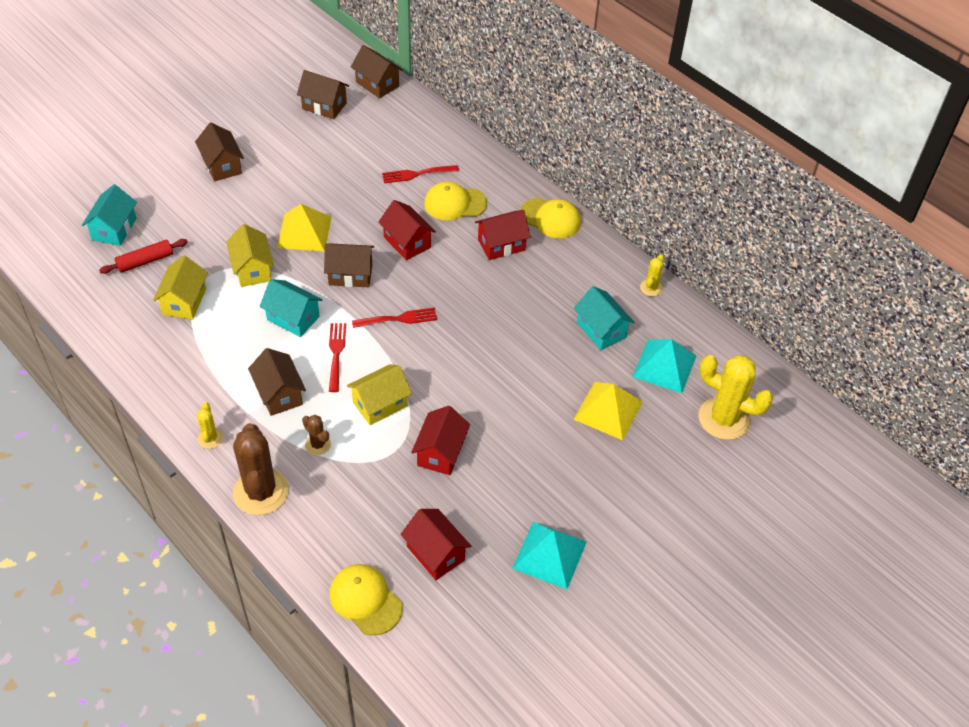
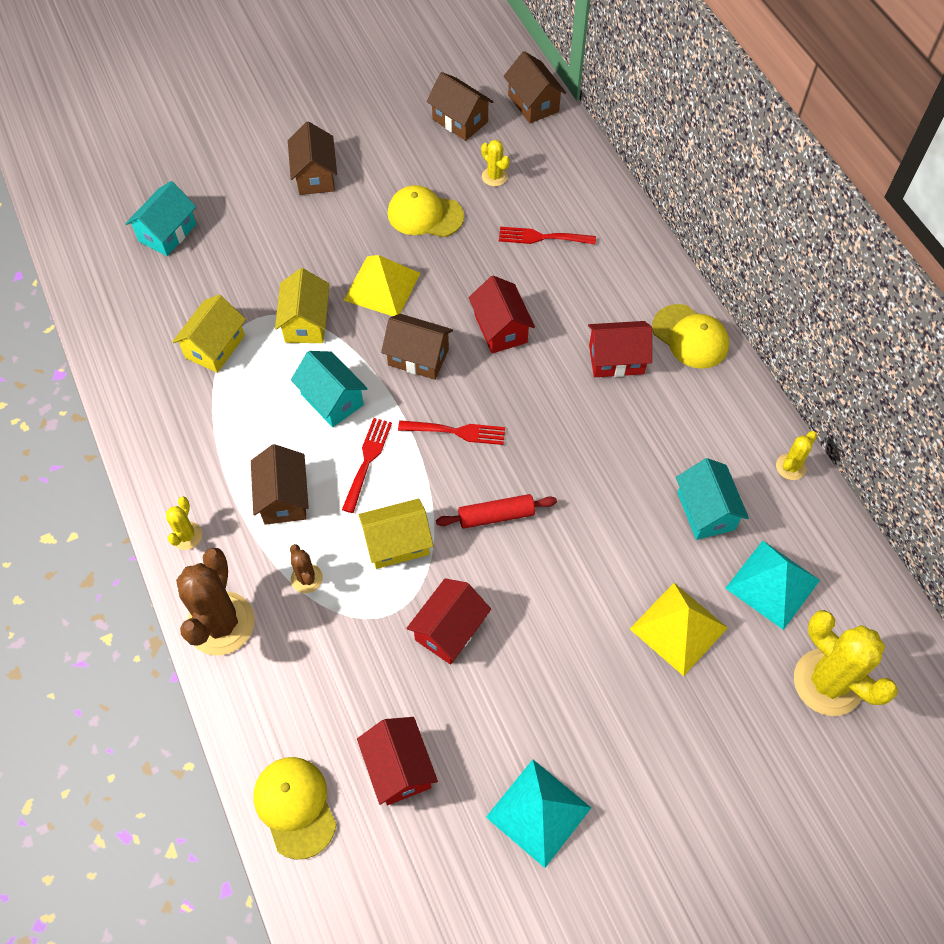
camera: 20 degrees right, 10 degrees up
(145, 261) = (188, 283): red rolling pin -> red rolling pin (496, 516)
(365, 140) = (494, 176): none -> yellow cactus
(455, 203) = (576, 288): yellow cap -> yellow cap (425, 215)

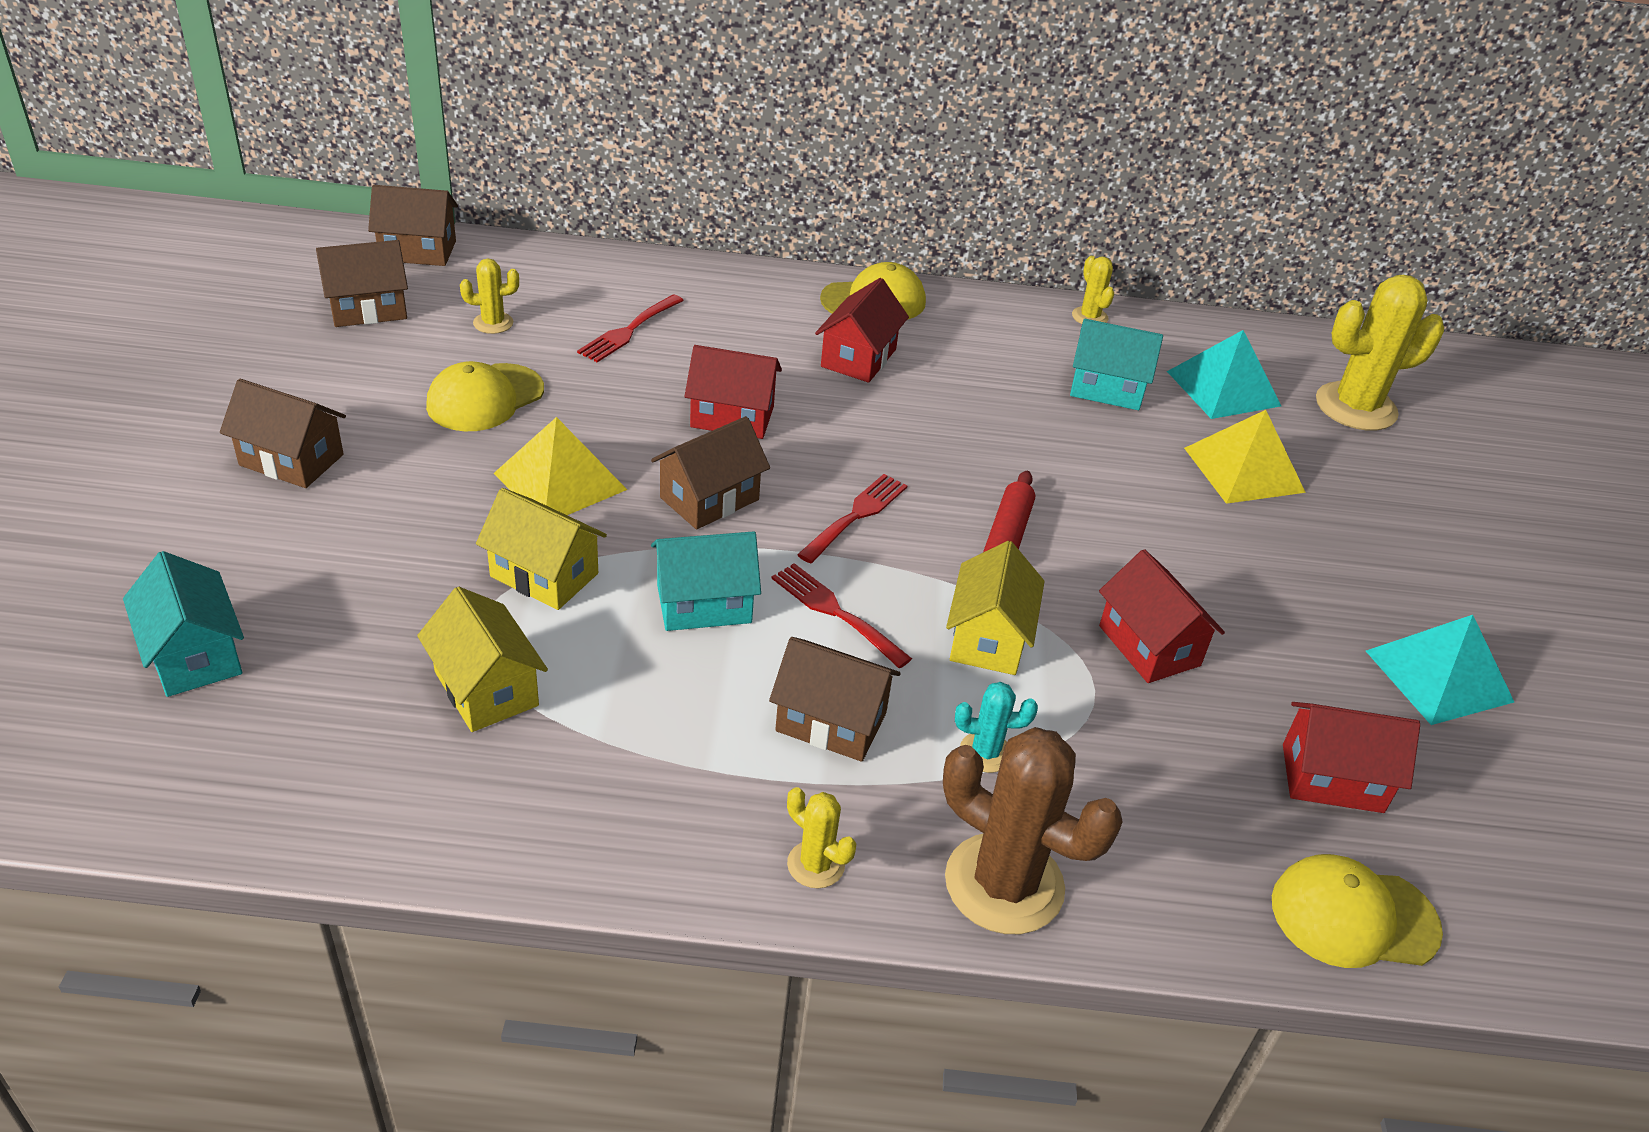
camera: 65 degrees left, 20 degrees down
(306, 578) = (985, 752): brown cactus -> turquoise cactus

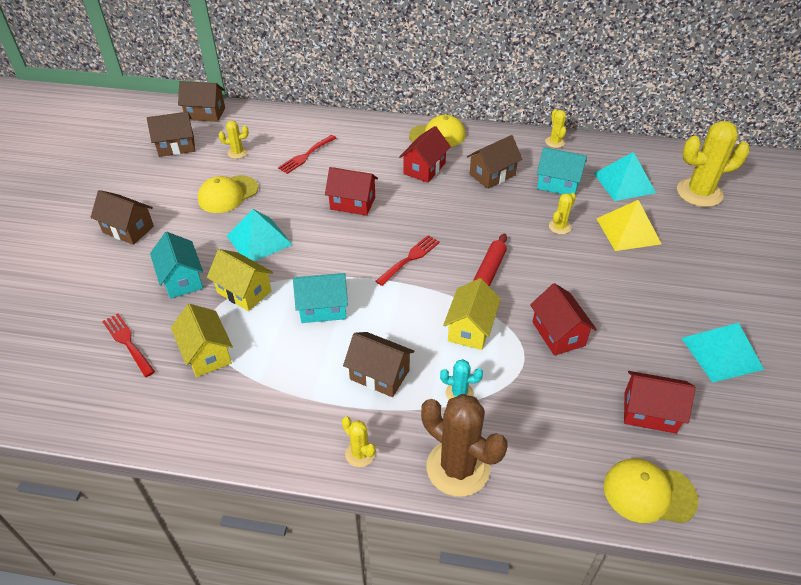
camera: 10 degrees right, 5 degrees up
(194, 655) = (69, 334): turquoise house -> turquoise house (182, 279)
(560, 481) = (259, 240): yellow pyramid -> turquoise pyramid
(709, 499) = (334, 249): brown house -> brown house (492, 175)
(835, 612) = (391, 313): red fork -> red fork (127, 342)
(1122, 462) = (560, 227): none -> yellow cactus

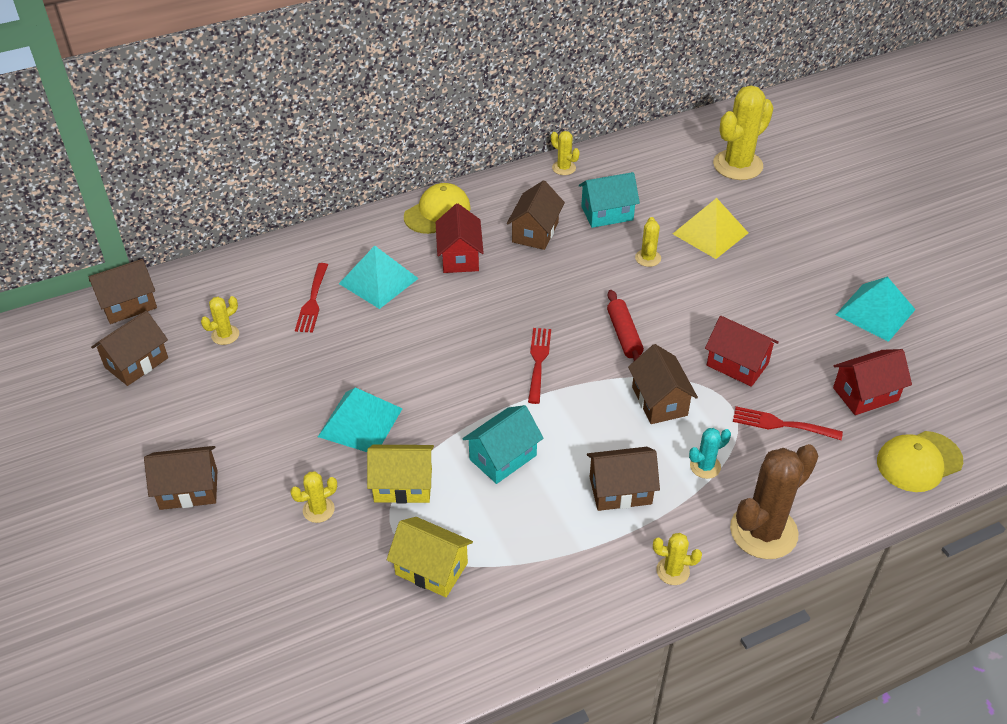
camera: 35 degrees left, 0 degrees up
(127, 342) = (331, 608): red fork -> red fork (781, 424)
(182, 279) = (318, 510): turquoise house -> yellow cactus
(228, 194) = (267, 389): yellow cap -> none
(352, 203) = (421, 331): red house -> none
(458, 468) = (763, 531): brown cactus -> brown cactus turned 45 degrees counterclockwise
(470, 328) = (659, 401): yellow house -> brown house
(624, 183) = (665, 184): turquoise pyramid -> turquoise pyramid (378, 281)

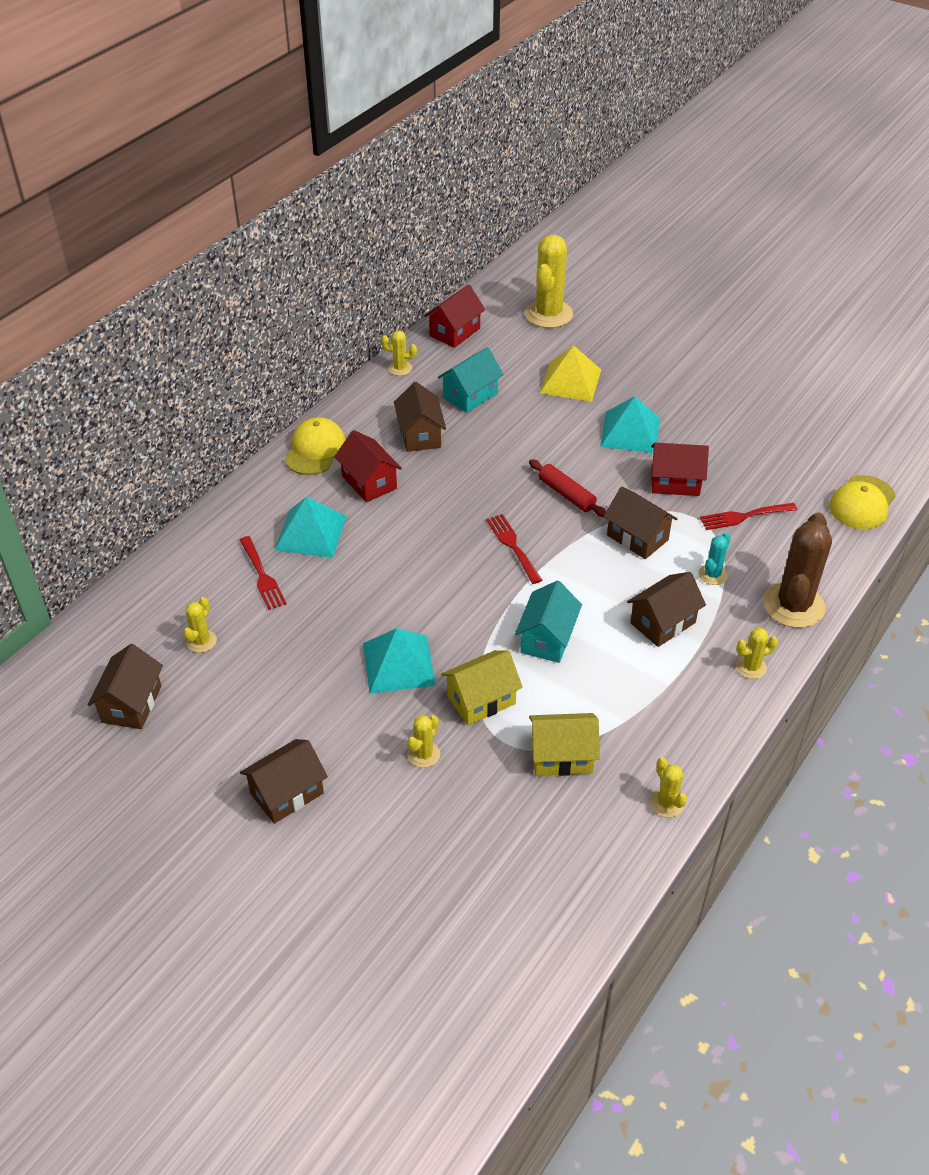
camera: 30 degrees left, 0 degrees up
(128, 305) = (74, 654): brown house -> none
(648, 258) = (535, 421): yellow cactus -> yellow cactus (666, 803)
(865, 394) = (787, 467): red house -> red house (455, 332)
(875, 312) = (747, 398): turquoise pyramid -> turquoise pyramid (630, 432)

